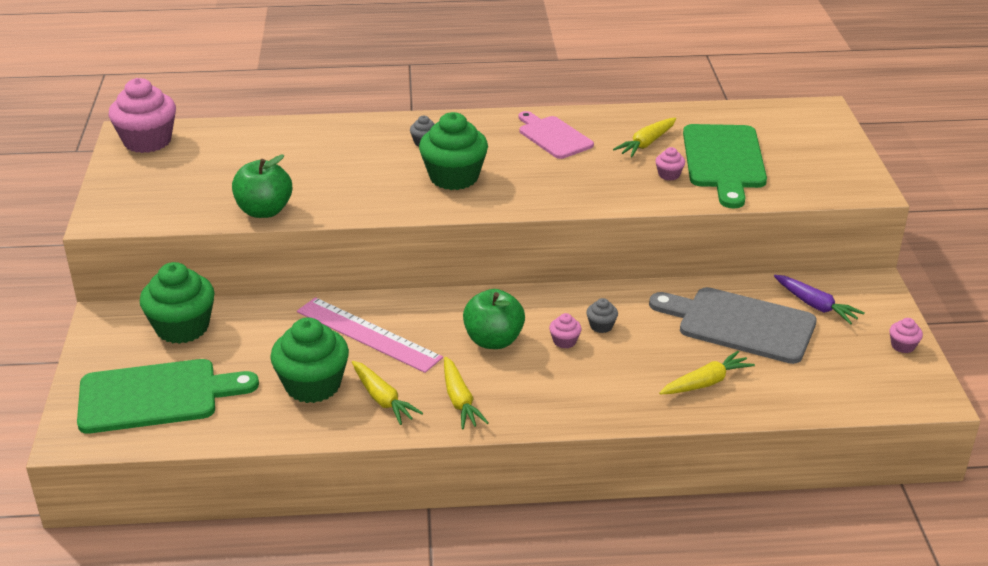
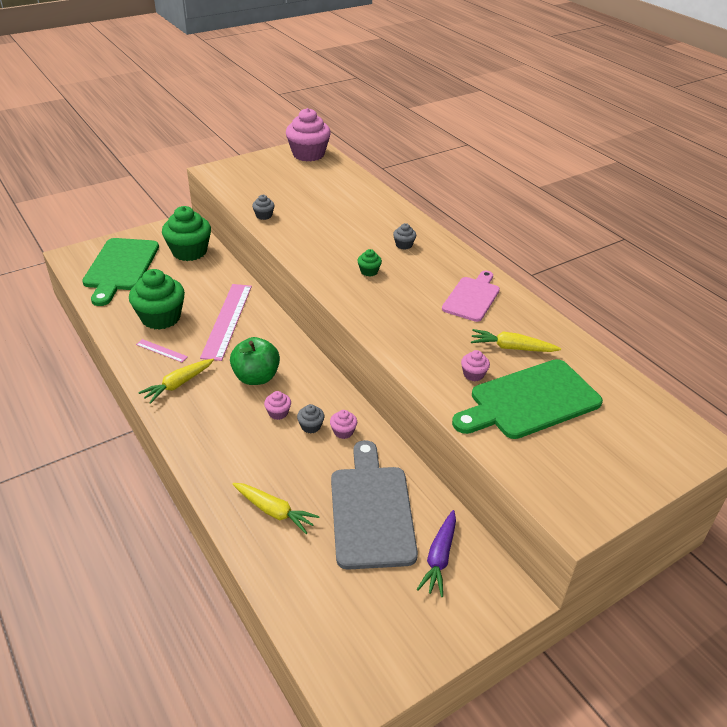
camera: 60 degrees right, 5 degrees up
(156, 396) = (120, 267): green cutting board -> green cutting board turned 45 degrees clockwise
(264, 211) = (264, 216): green apple -> grey cupcake
(382, 399) = (161, 350): yellow carrot -> pink ruler
(454, 177) = (369, 271): green cupcake -> green cupcake, size x0.44
(902, 346) = (422, 648): pink cupcake -> pink cupcake (343, 432)

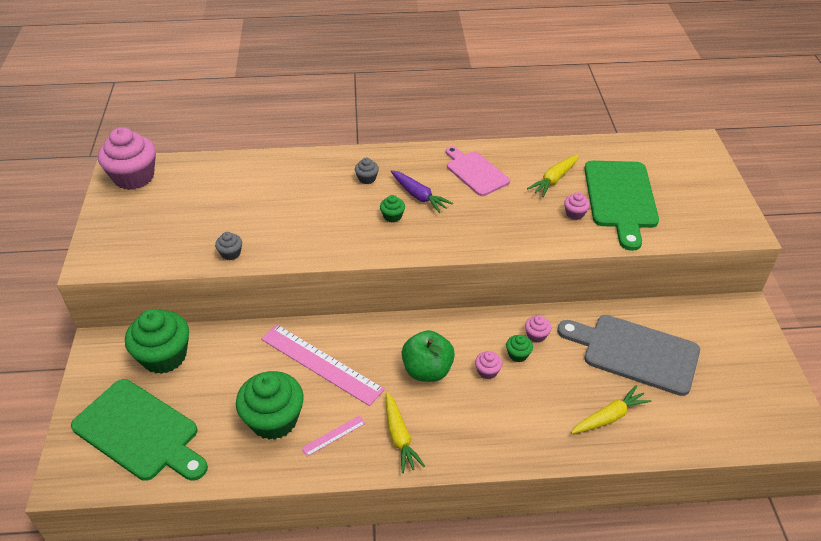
camera: 60 degrees left, 5 degrees up
(311, 426) = (518, 354): grey cupcake -> green cupcake
(439, 558) = (697, 332): purple carrot -> purple carrot (419, 196)

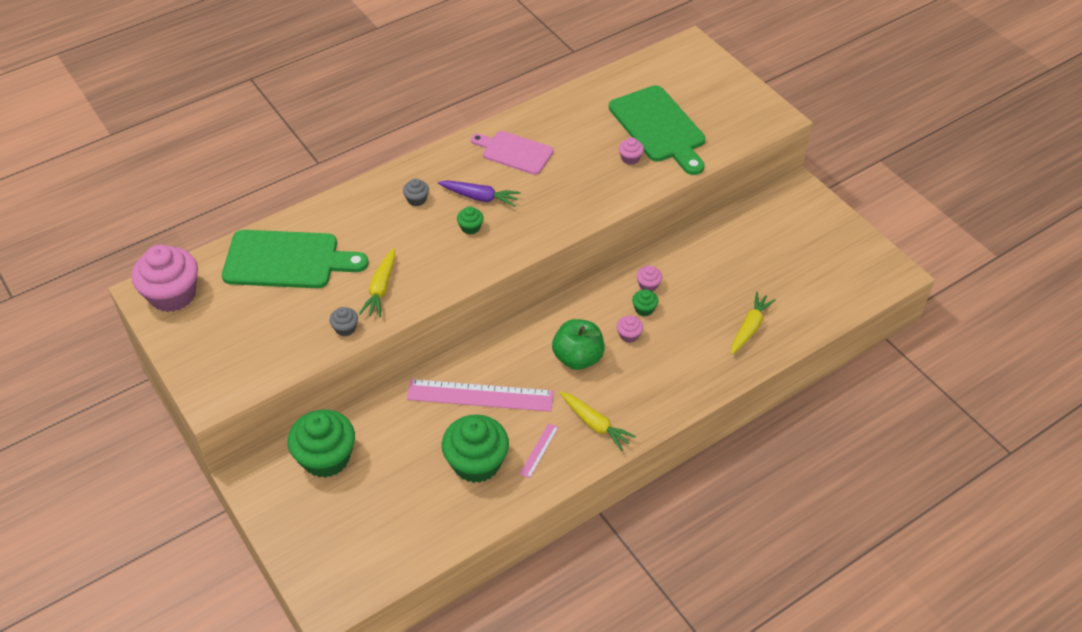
camera: 30 degrees left, 5 degrees up
(139, 432) = (362, 533): green cutting board -> green cutting board (287, 260)
(554, 180) = (590, 132): yellow carrot -> yellow carrot (381, 288)
(635, 352) = (736, 264): grey cutting board -> none

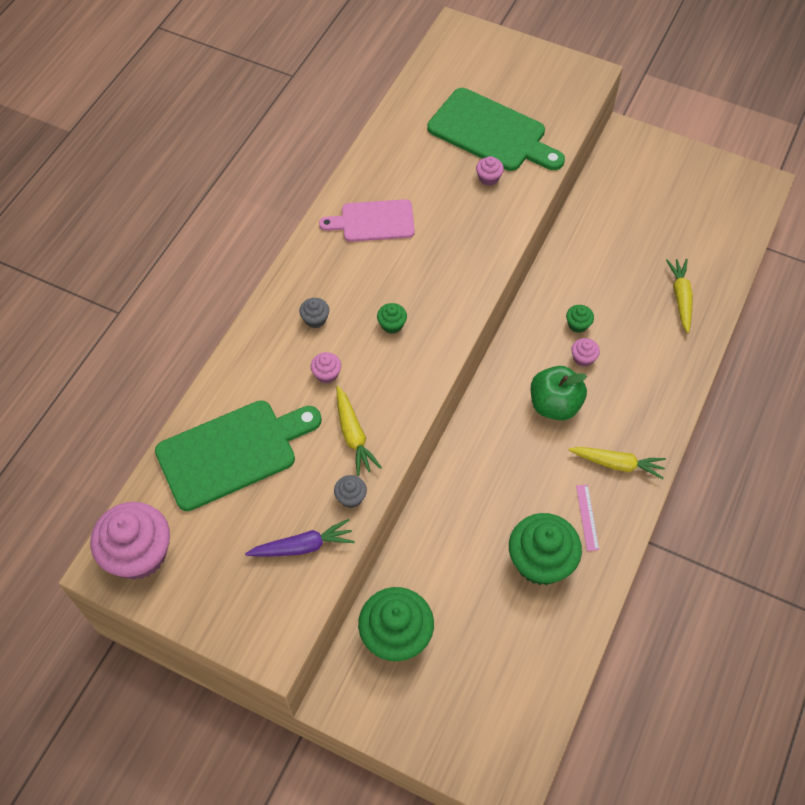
camera: 30 degrees left, 10 degrees up
(480, 197) = (376, 287): purple carrot -> purple carrot (303, 546)
(480, 396) = (494, 491): pink ruler -> none
(648, 285) = (564, 298): pink cupcake -> pink cupcake (326, 374)

